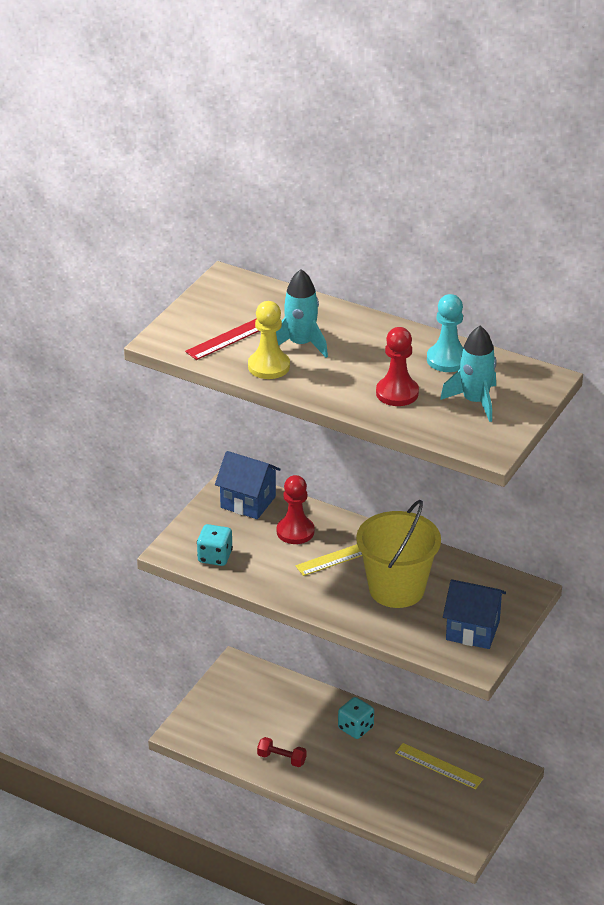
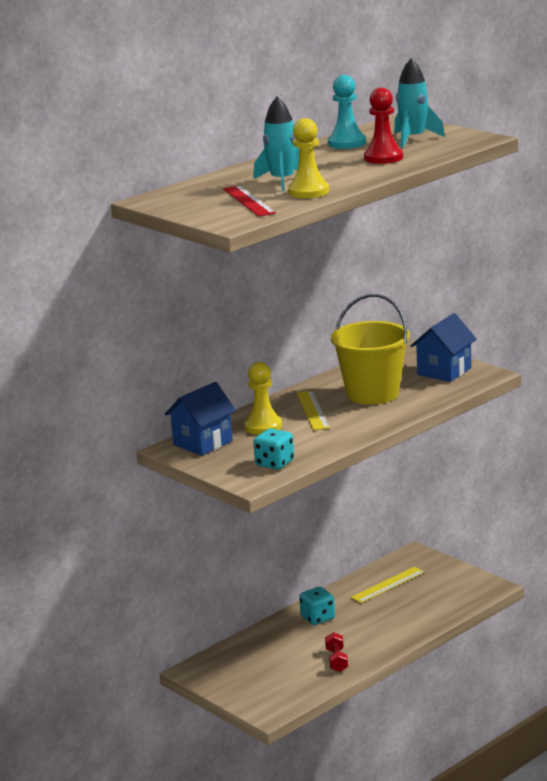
camera: 70 degrees left, 15 degrees down
(281, 759) = (337, 660): red dumbbell -> red dumbbell turned 45 degrees counterclockwise
(295, 531) = (263, 426): red pawn -> yellow pawn

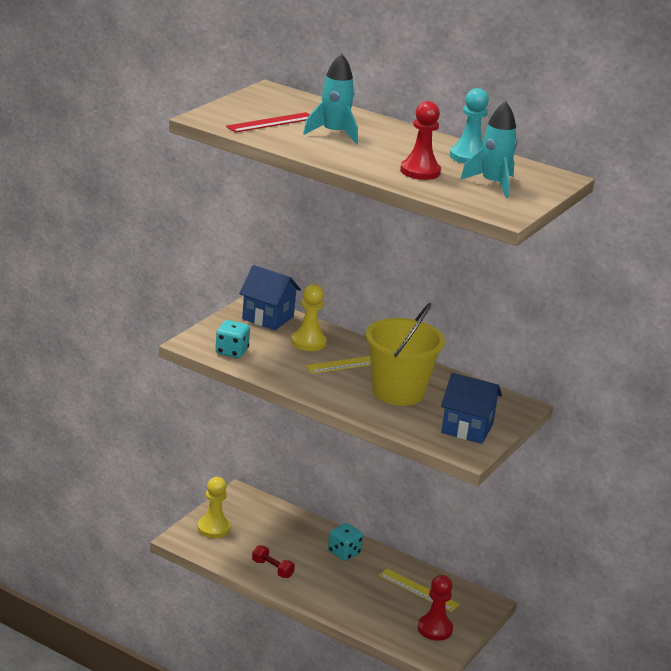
camera: 70 degrees right, 5 degrees up
(308, 192) = (302, 143): yellow pawn -> yellow pawn (213, 528)
(337, 660) = (272, 569): red dumbbell -> red dumbbell turned 60 degrees clockwise
(449, 583) = (435, 629): none -> red pawn

